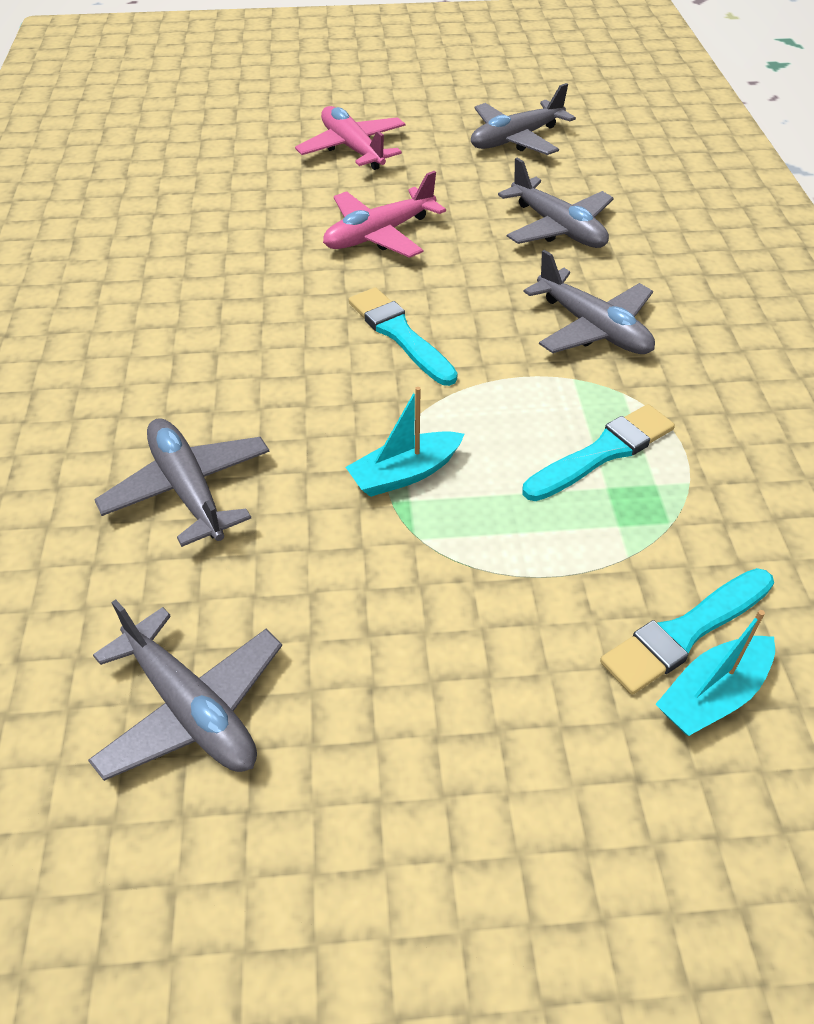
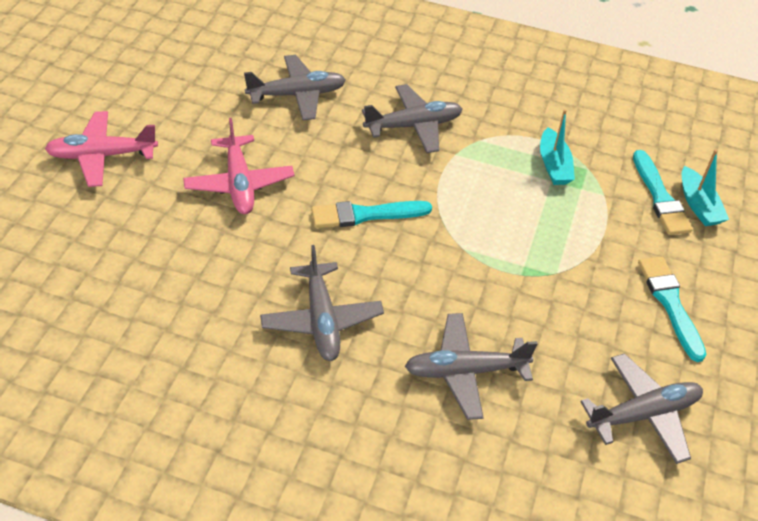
camera: 70 degrees left, 0 degrees up
(405, 473) = (501, 260): turquoise boat -> turquoise boat (554, 165)
(516, 139) = (167, 66): grey plane -> grey plane (321, 320)
(602, 452) = (524, 170): turquoise brush -> turquoise brush (670, 303)

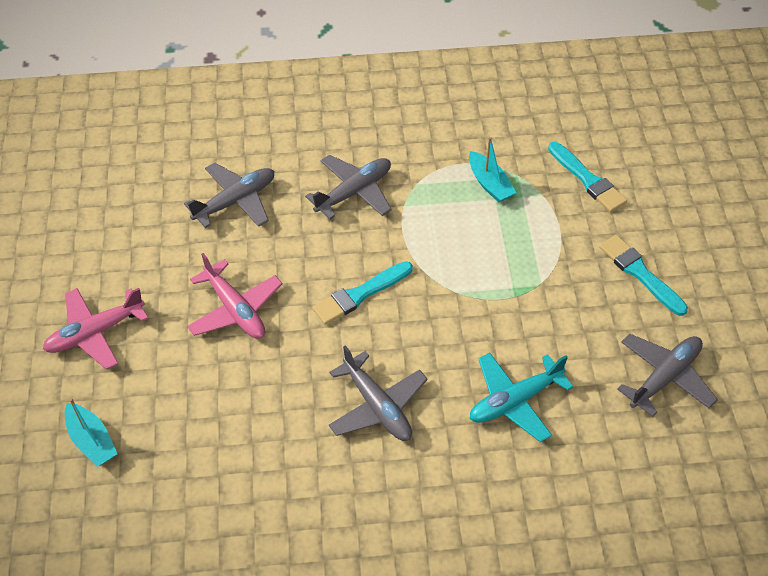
camera: 20 degrees left, 5 degrees up
(465, 371) = (515, 401): grey plane -> turquoise plane
(698, 205) = (620, 175): turquoise boat -> turquoise boat (92, 440)

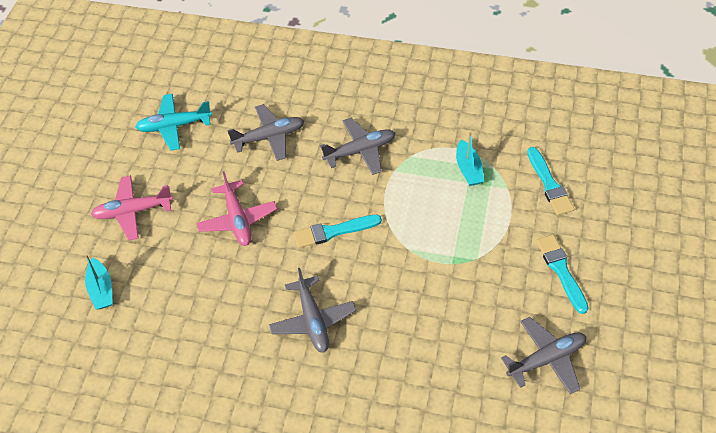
camera: 20 degrees right, 0 degrees up
(515, 401) = (419, 345): turquoise plane -> turquoise plane (174, 126)

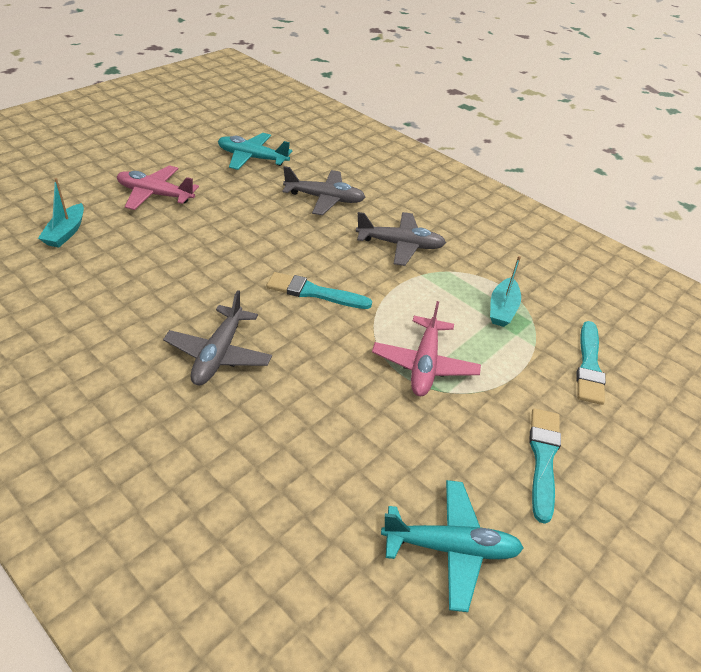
camera: 25 degrees right, 10 degrees down
(237, 219) = (235, 241): pink plane -> pink plane (424, 364)
(546, 359) = (451, 548): grey plane -> turquoise plane

